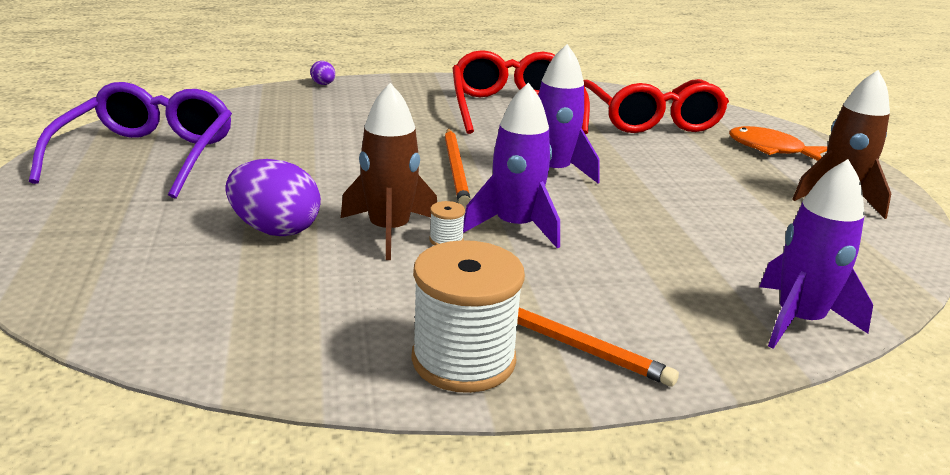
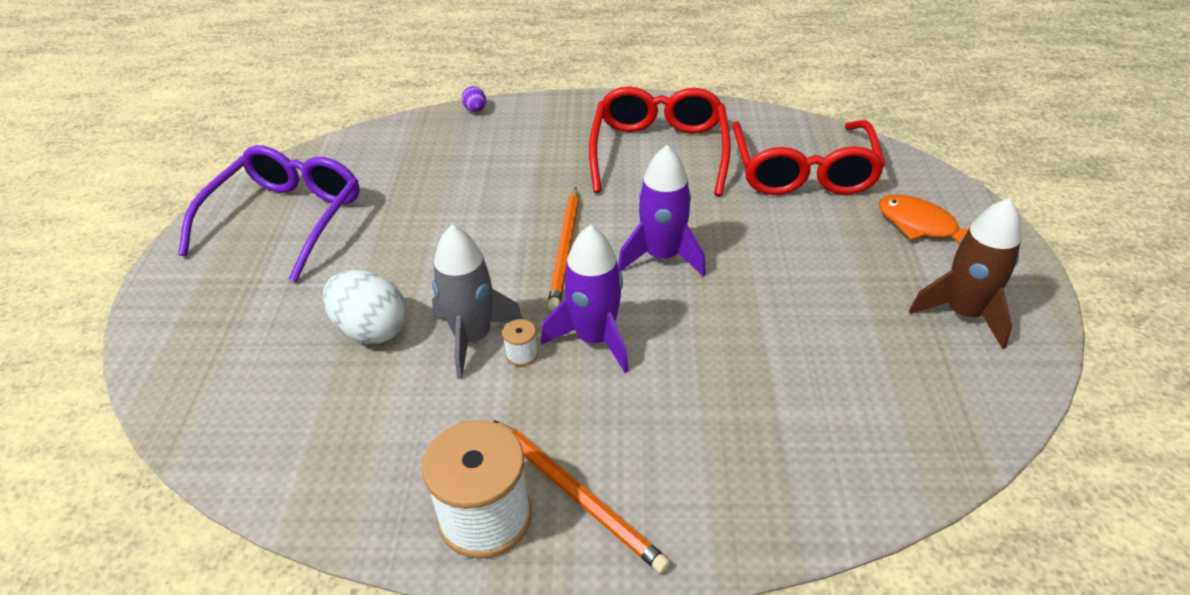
camera: 15 degrees right, 15 degrees up
(275, 229) = (371, 330): purple egg -> white egg
(389, 231) = (473, 338): brown rocket -> grey rocket
(799, 321) = (830, 496): purple rocket -> none

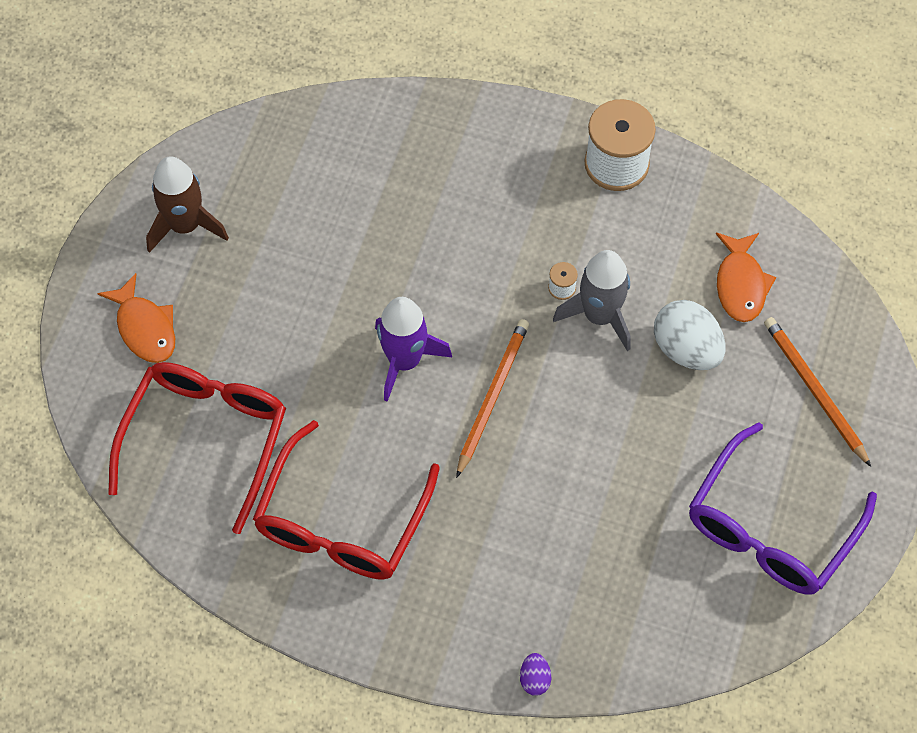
camera: 165 degrees left, 20 degrees up
(307, 407) = (740, 284): none -> orange fish
(578, 496) = (550, 161): orange pencil -> orange pencil (814, 390)
(594, 339) = (497, 286): purple rocket -> none

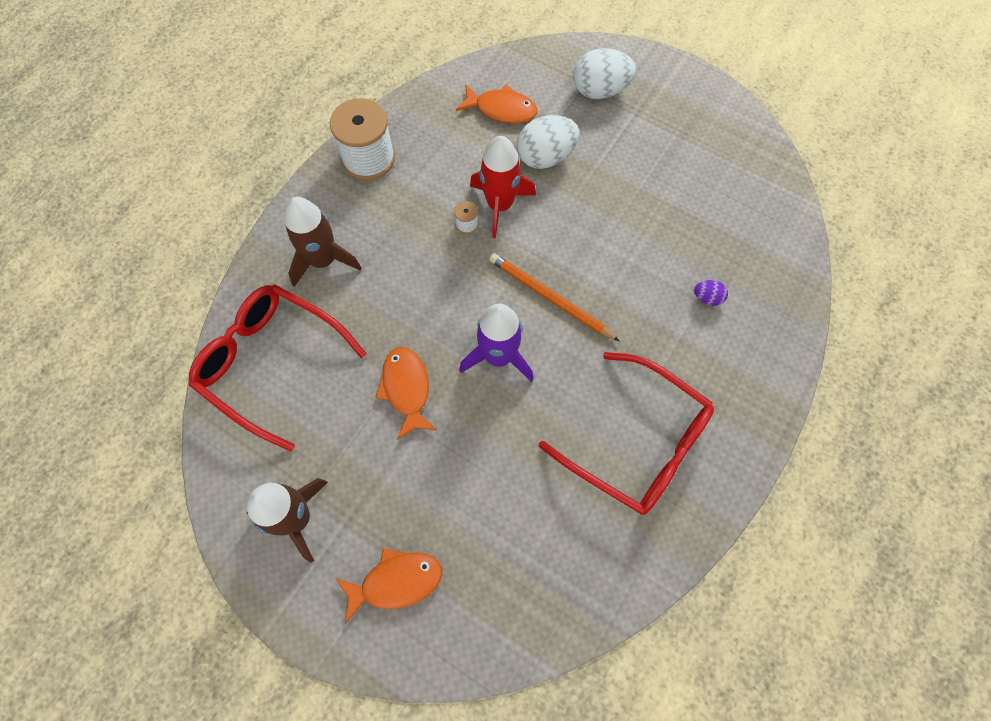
camera: 75 degrees left, 5 degrees up
(206, 439) = (530, 546): red glasses -> red glasses (272, 363)
(342, 282) = (406, 389): none -> orange fish
(469, 160) = (323, 260): none -> brown rocket
(534, 679) = (799, 328): purple egg -> purple egg (707, 298)
(599, 316) = (500, 205): grey rocket -> red rocket
(770, 527) = (701, 145): purple glasses -> none
(814, 390) = (600, 91): orange pencil -> white egg

